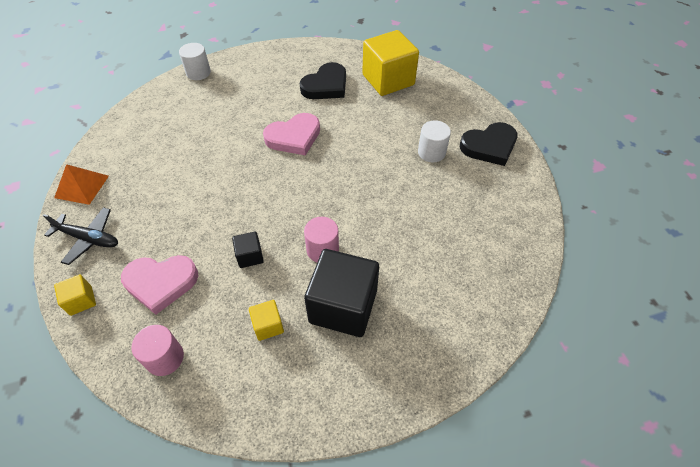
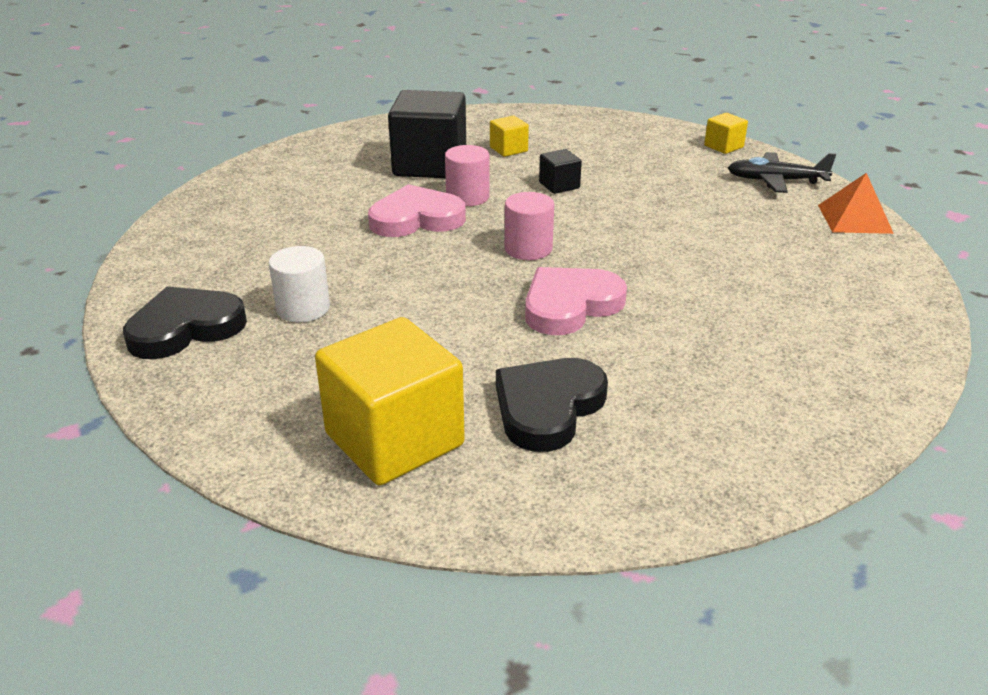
camera: 170 degrees right, 20 degrees down
(161, 283) = (649, 162): pink heart -> pink heart (416, 219)
(165, 358) = (600, 129): pink cylinder -> pink cylinder (528, 249)
(198, 73) = (875, 403): white cylinder -> none

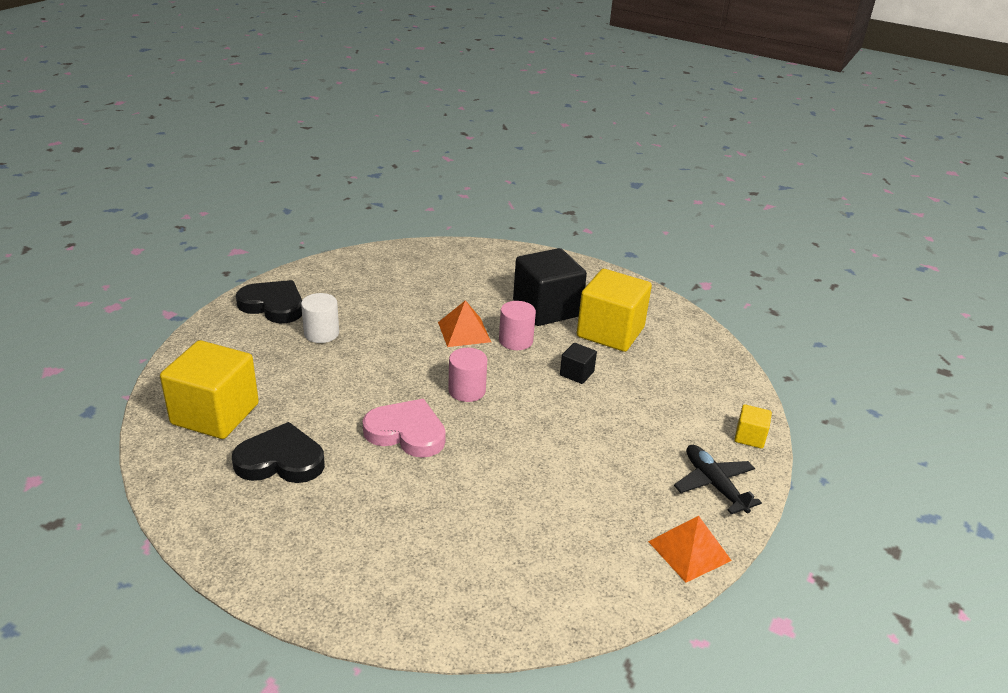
camera: 55 degrees right, 0 degrees up
(416, 219) = (464, 332): pink heart -> orange pyramid
(508, 149) = (610, 332): yellow cube -> yellow cube, size x2.19

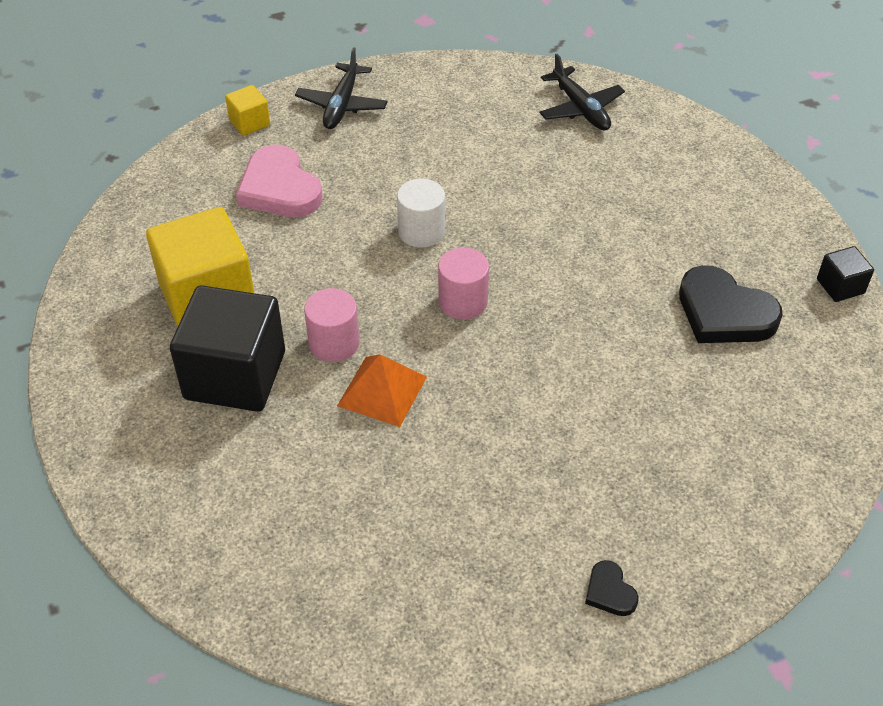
camera: 140 degrees left, 15 degrees up
(215, 414) = (774, 411): yellow cube -> none
(273, 305) = (609, 592): black heart -> black heart, size x0.47
(321, 333) = (572, 487): white cylinder -> white cylinder (421, 231)
(406, 432) = (571, 282): pink heart -> pink heart (279, 188)
(529, 590) = (580, 108): none -> black plane
(576, 373) = (319, 263): black cube -> black cube (840, 286)
(689, 551) = (429, 76): orange pyramid -> none

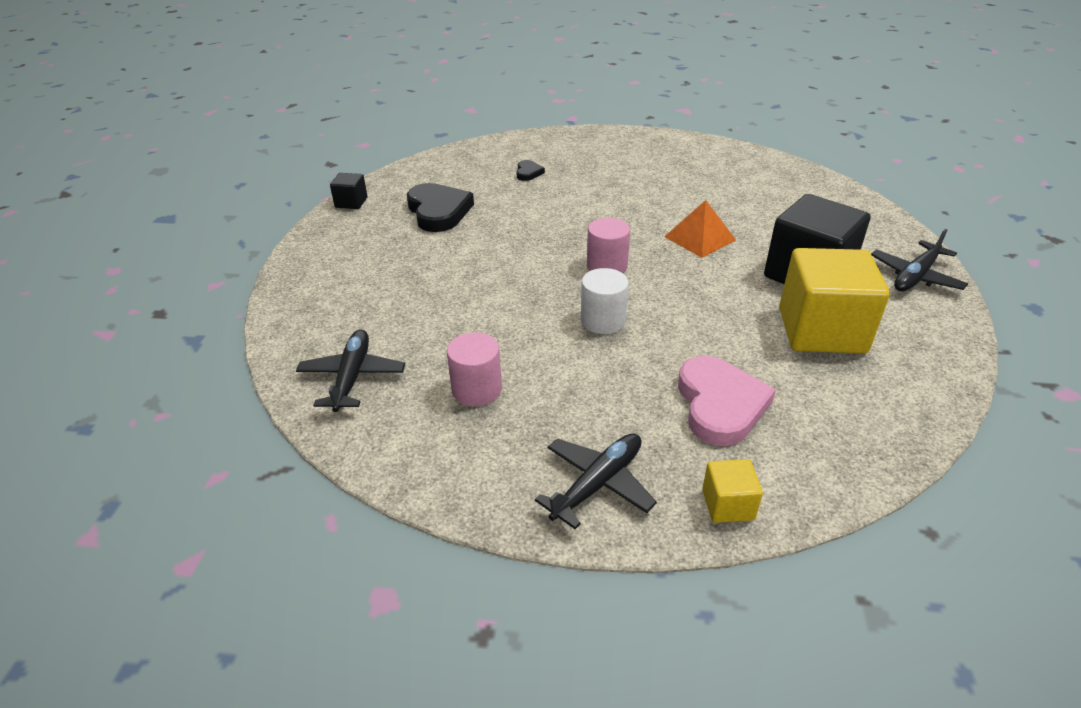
camera: 150 degrees left, 10 degrees down
(107, 422) = (915, 276): none -> black plane
(334, 343) = (722, 271): pink cylinder -> pink cylinder (476, 389)
(609, 592) = (627, 145): black heart -> black heart (528, 173)

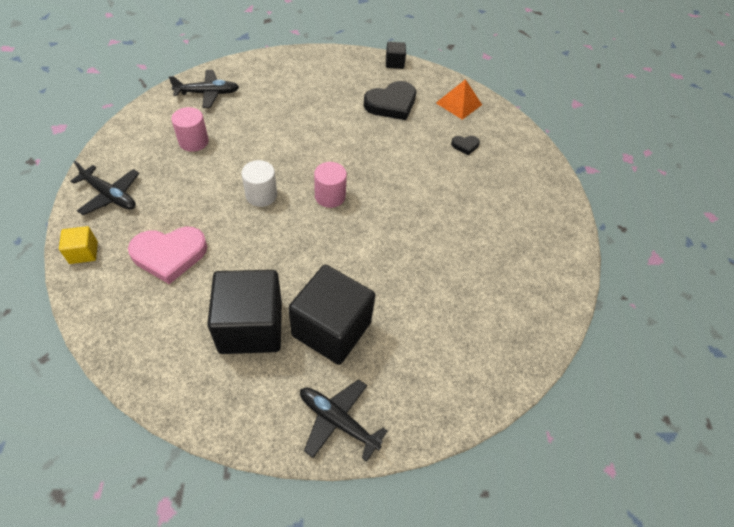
camera: 75 degrees right, 15 degrees up
(700, 238) = (380, 255): orange pyramid -> orange pyramid (459, 103)
(821, 330) = (251, 327): yellow cube -> black cube

